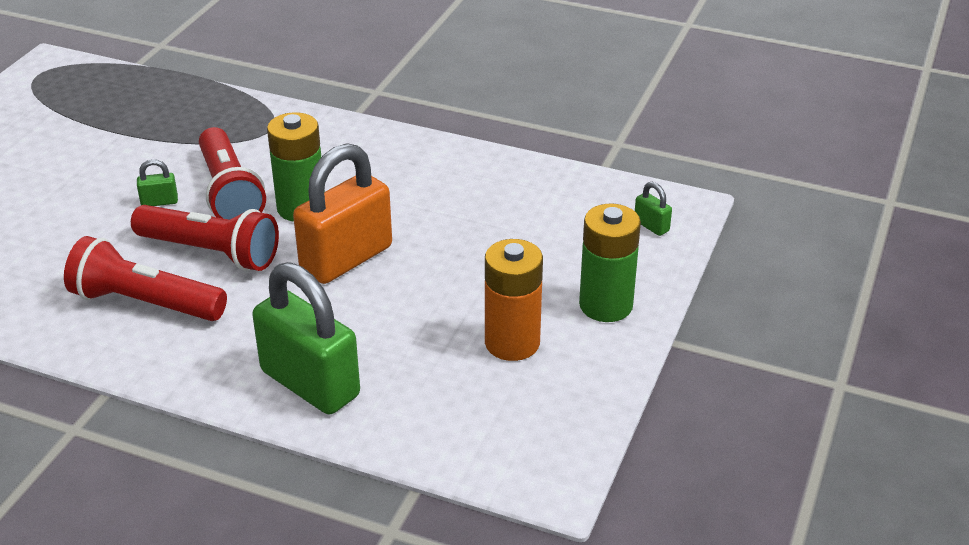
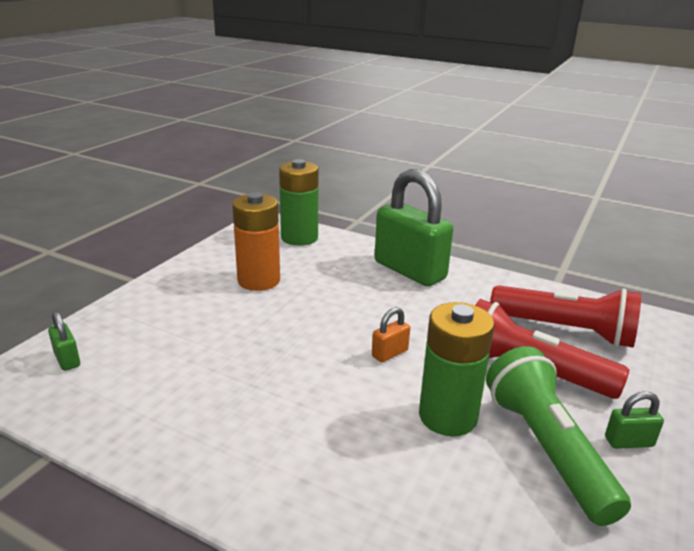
camera: 175 degrees left, 10 degrees down
(229, 192) = (546, 449): red flashlight -> green flashlight
(346, 258) = (389, 353): orange padlock -> orange padlock, size x0.41
(606, 305) = (170, 297): green battery -> green battery (299, 238)

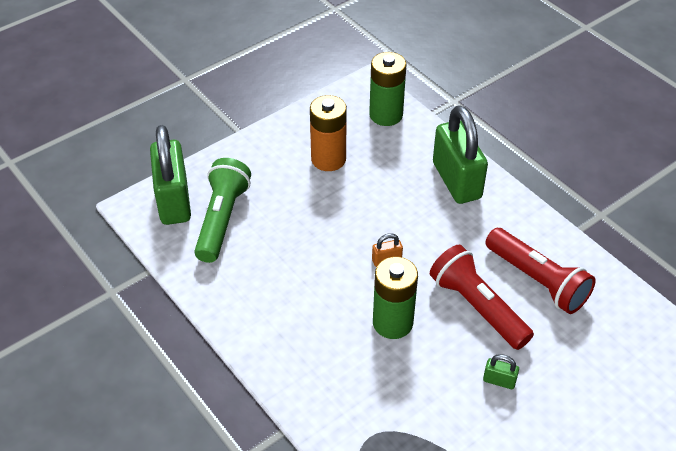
camera: 25 degrees right, 20 degrees up
(67, 359) = (174, 201): green padlock -> green padlock, size x2.47
(546, 449) = (439, 366): green flashlight -> green flashlight (222, 220)

